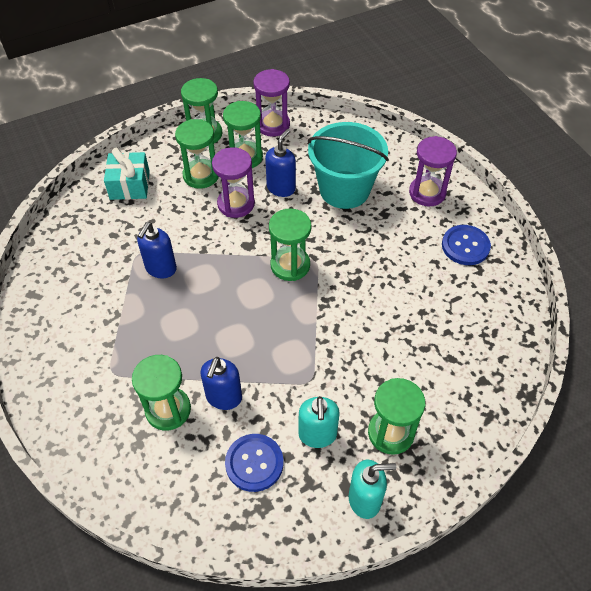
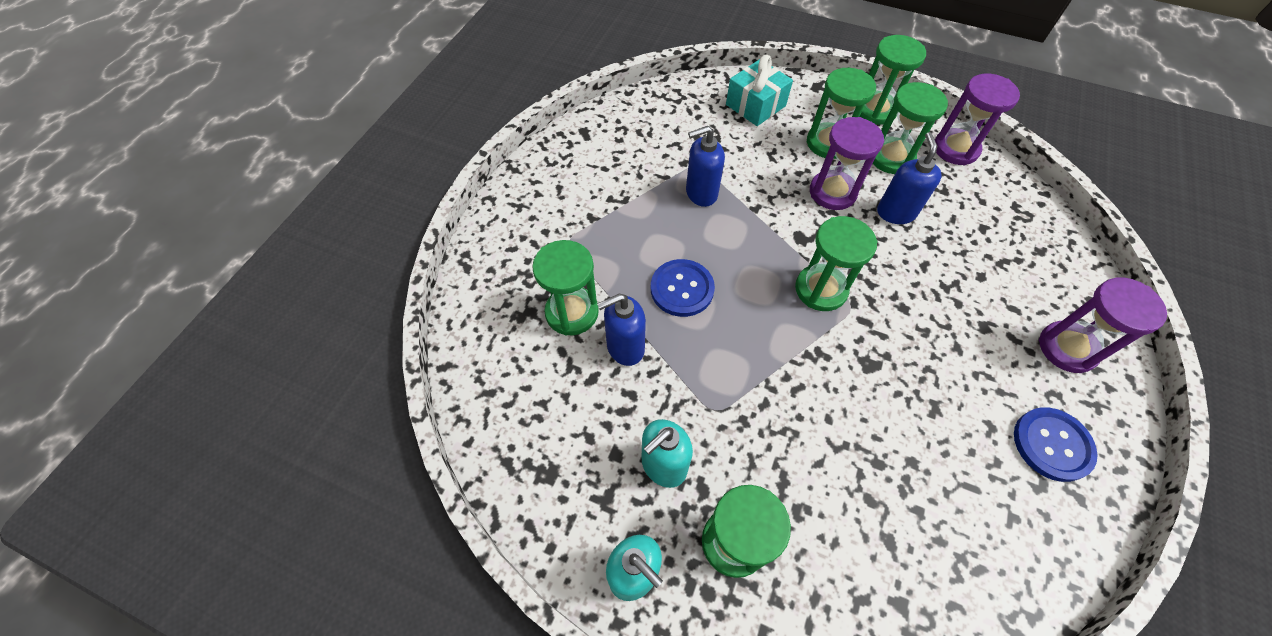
camera: 50 degrees right, 5 degrees up
(254, 463) = (583, 429): blue button -> blue button (682, 289)
(281, 188) = (895, 212): blue soap dispenser -> blue soap dispenser turned 75 degrees counterclockwise
(344, 190) = (965, 266): turquoise bucket -> none

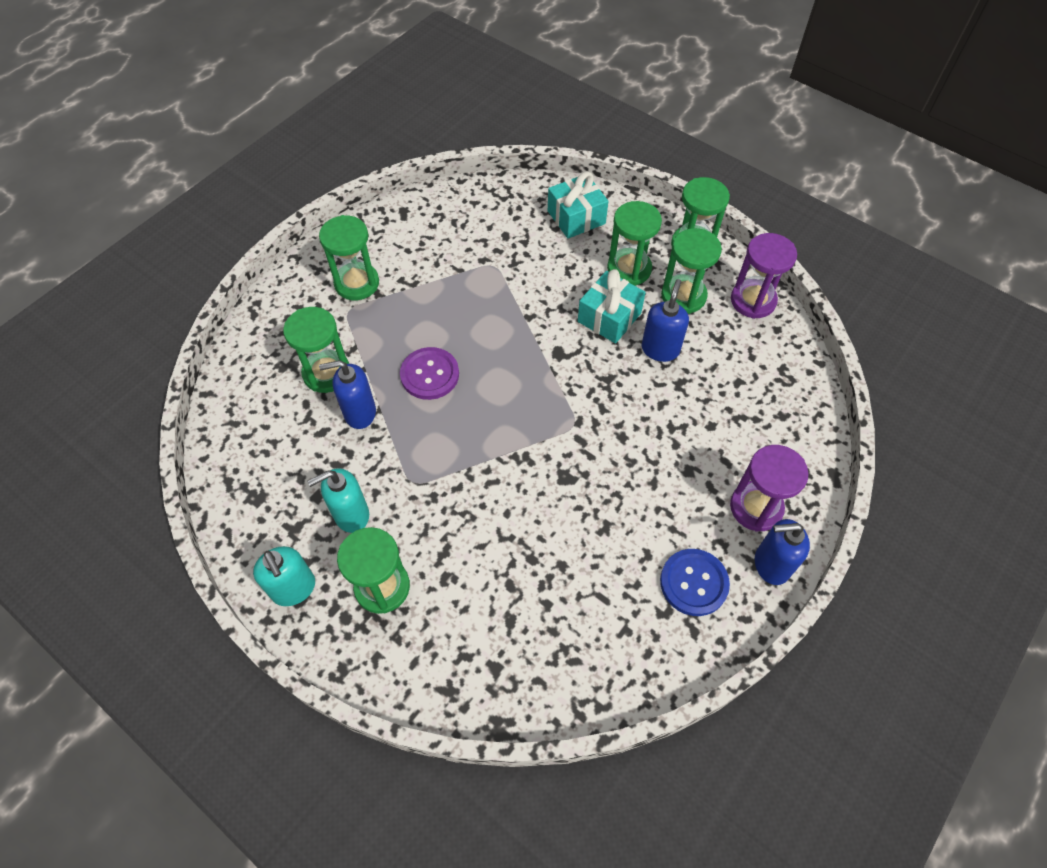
camera: 15 degrees right, 0 degrees up
(682, 289) = (429, 374): blue button -> purple button
(701, 193) = (485, 292): blue soap dispenser -> blue soap dispenser (771, 564)
(821, 289) = (554, 403): green hourglass -> green hourglass (357, 283)
(832, 192) = (609, 317): purple hourglass -> turquoise gift

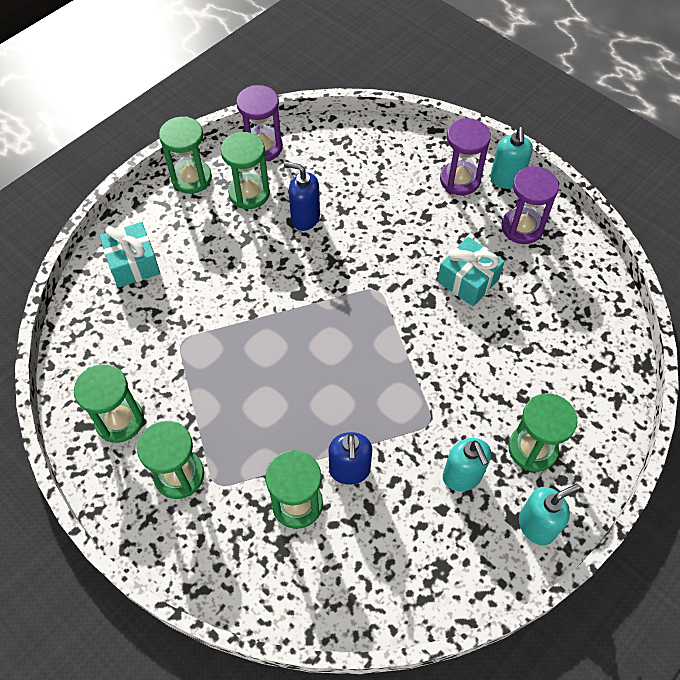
camera: 85 degrees left, 0 degrees up
(429, 374) = (310, 404): purple button -> none
(609, 317) = (264, 251): turquoise gift -> turquoise gift (468, 280)
(629, 269) = (210, 229): green hourglass -> green hourglass (120, 421)
(694, 583) = (522, 227): blue button -> purple hourglass
(771, 564) = (506, 179): blue soap dispenser -> turquoise soap dispenser

